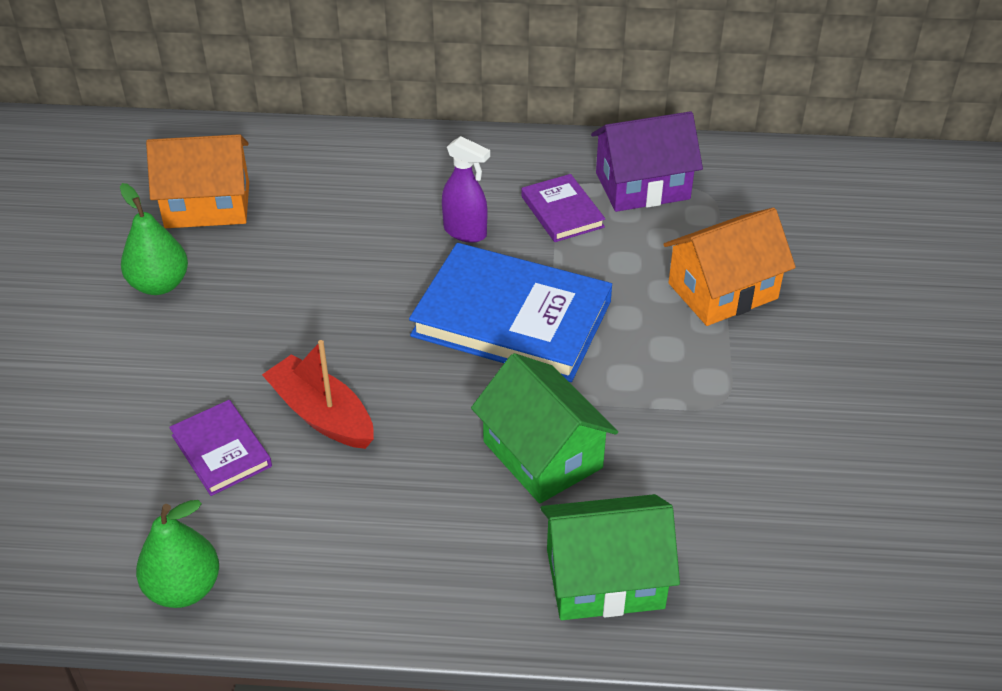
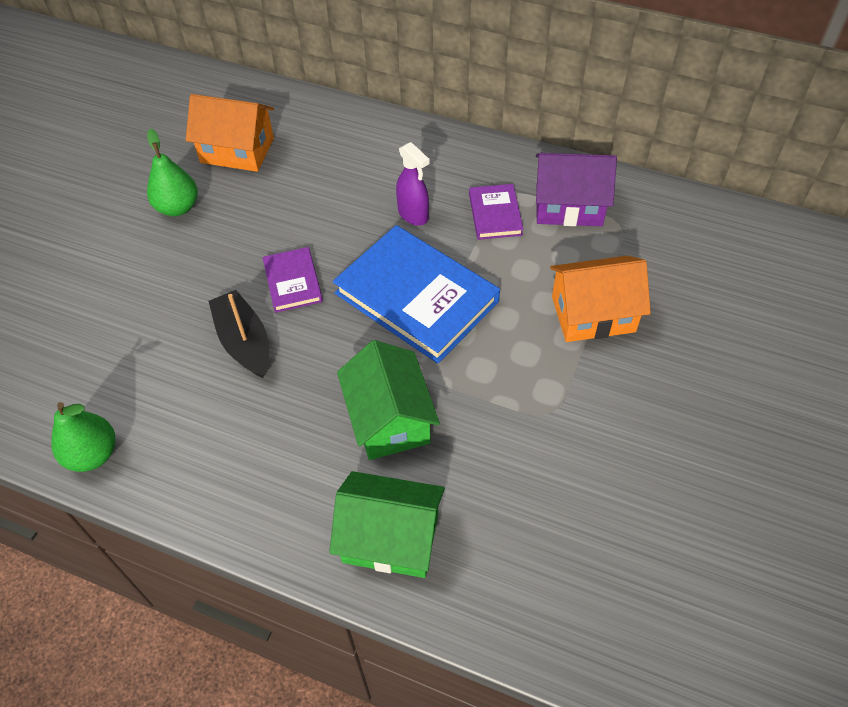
camera: 20 degrees right, 10 degrees up
(221, 451) = (163, 352): purple book -> purple book (292, 282)
(321, 414) = (244, 342): red boat -> black boat

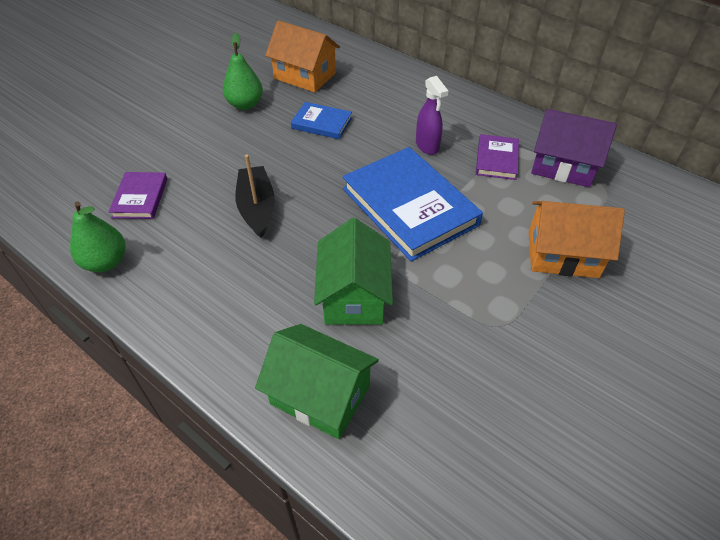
camera: 15 degrees right, 5 degrees down
(281, 212) = (321, 123): none -> blue book
(292, 282) = (312, 173): purple book -> purple book (140, 198)

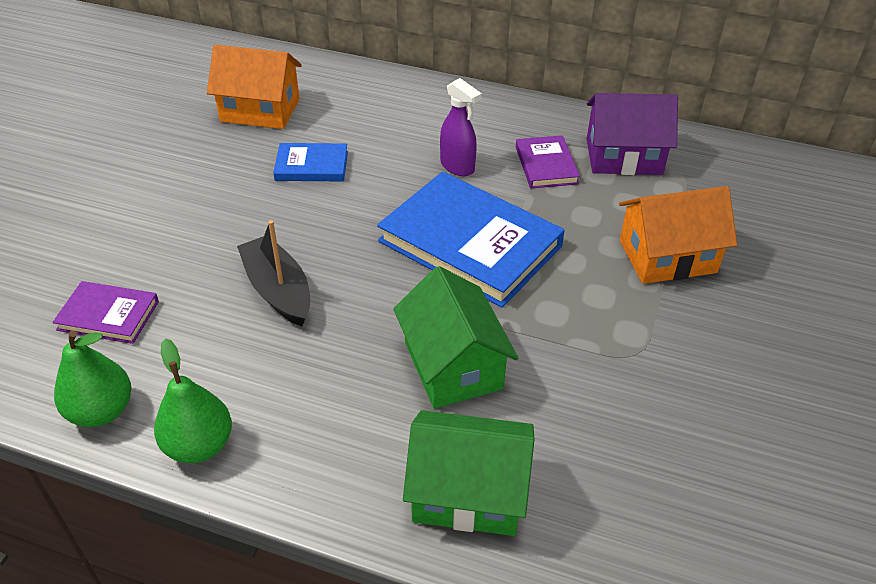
camera: 20 degrees left, 5 degrees down
(140, 198) = (108, 316): purple book -> purple book turned 60 degrees counterclockwise
(245, 104) = (196, 162): green pear -> green pear (199, 445)

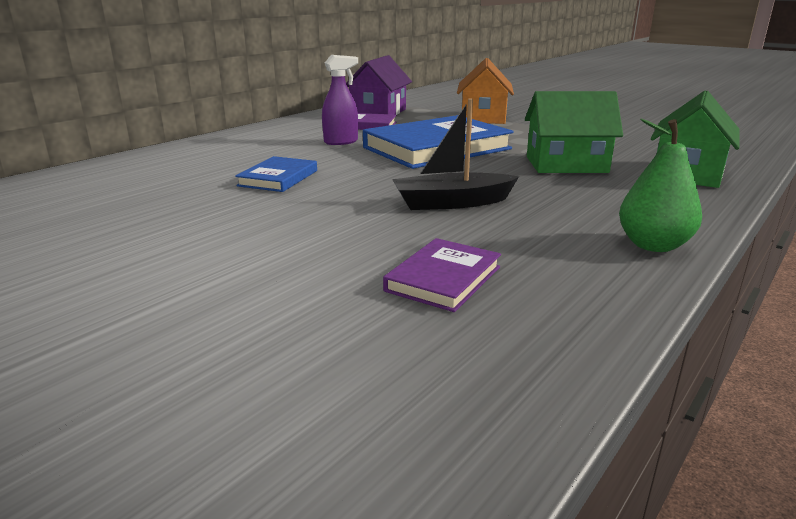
camera: 70 degrees left, 20 degrees down
(101, 411) = (605, 288): green pear -> none
(260, 110) = (148, 188): orange house -> none

